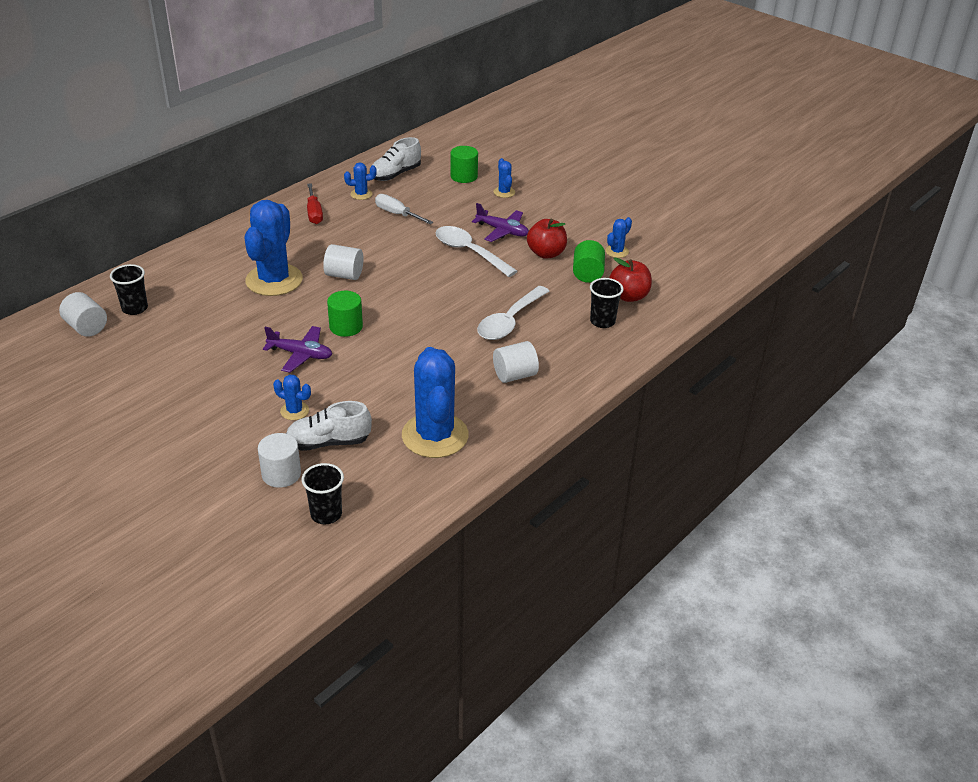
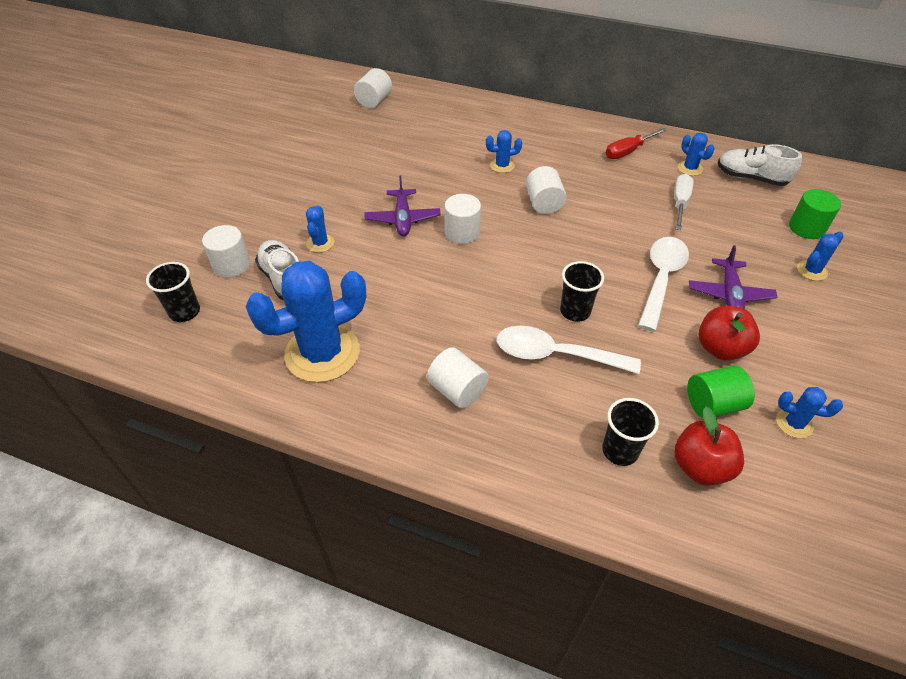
camera: 70 degrees right, 10 degrees up
(135, 308) = (412, 112): black cup -> black cup (575, 311)
(274, 280) = (502, 166): blue cactus -> blue cactus, size x0.44
(346, 327) = (462, 232): green cylinder -> white cylinder

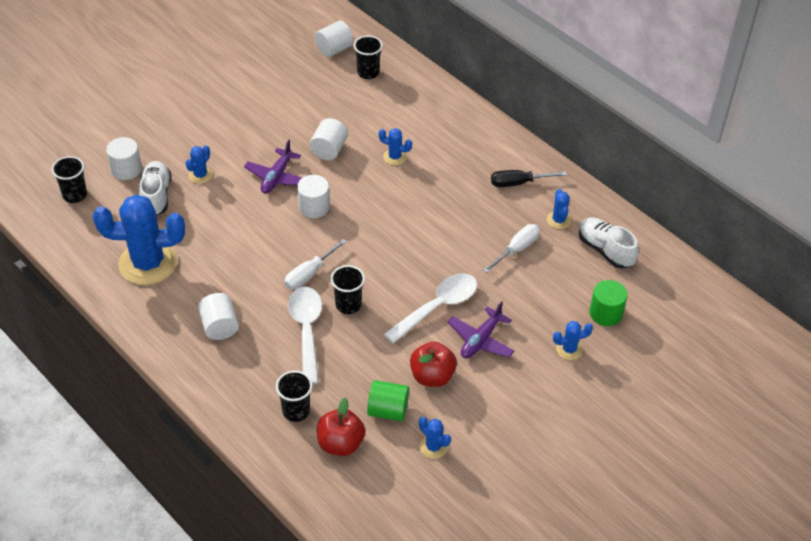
camera: 25 degrees right, 0 degrees up
(420, 110) = (368, 73): none -> black cup
(510, 296) = (309, 274): none -> white screwdriver
(544, 204) = (400, 206): white cylinder -> white cylinder (329, 150)
(555, 355) = (306, 330): white spoon -> white spoon turned 45 degrees clockwise
(628, 151) = (518, 183): red screwdriver -> black screwdriver

